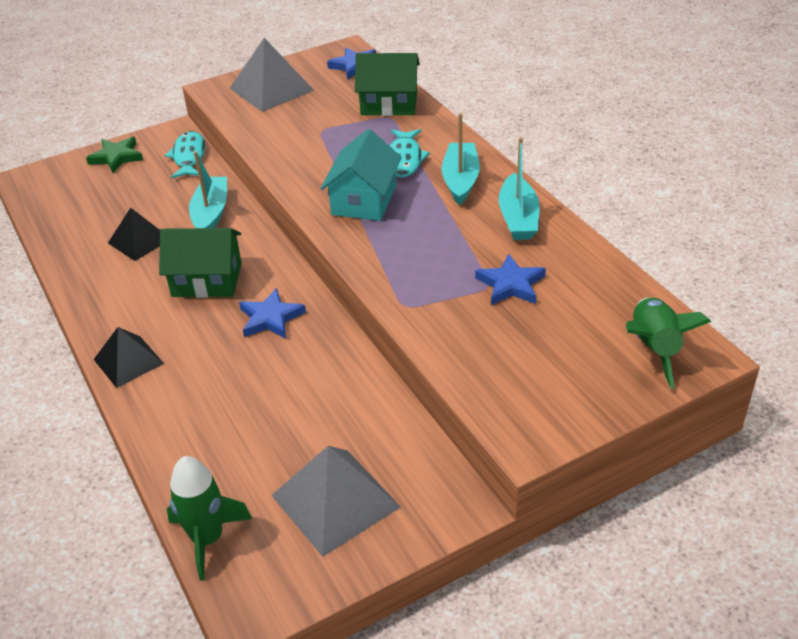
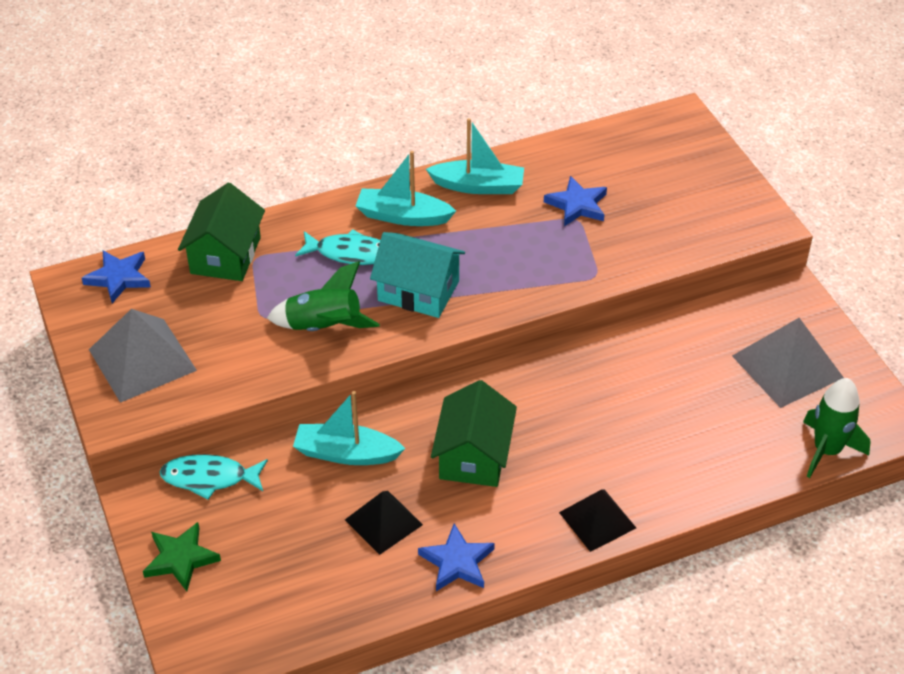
camera: 85 degrees left, 5 degrees up
(270, 318) = (548, 403): blue star -> blue star (457, 562)
(654, 349) = (671, 139): green rocket -> green rocket (324, 327)

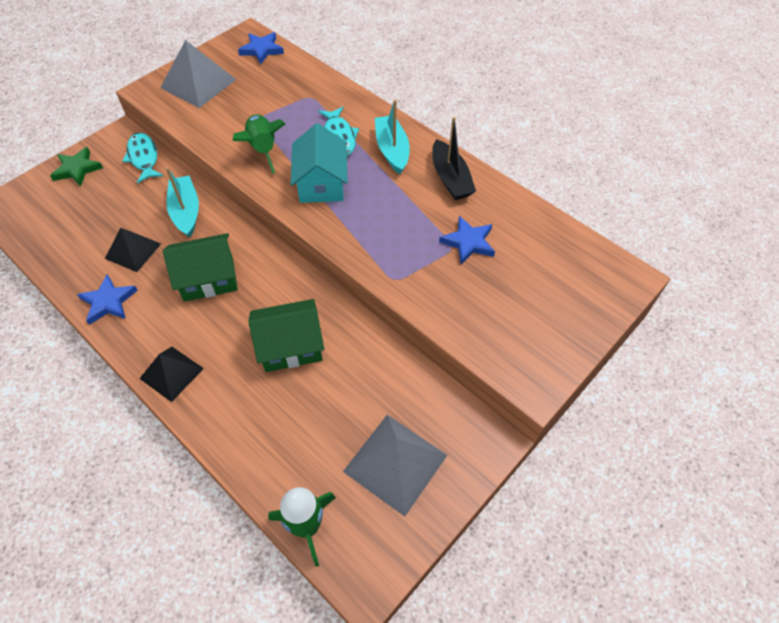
camera: 65 degrees right, 10 degrees up
(225, 255) = (305, 84): green house -> green house (290, 346)
(478, 186) = (450, 178): turquoise boat -> black boat

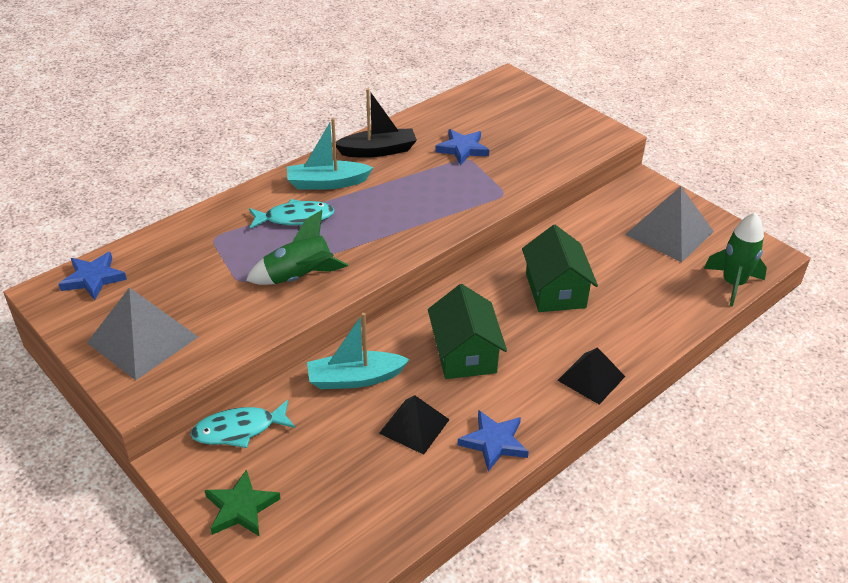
camera: 85 degrees left, 15 degrees down
(321, 183) = (367, 233): turquoise house -> none

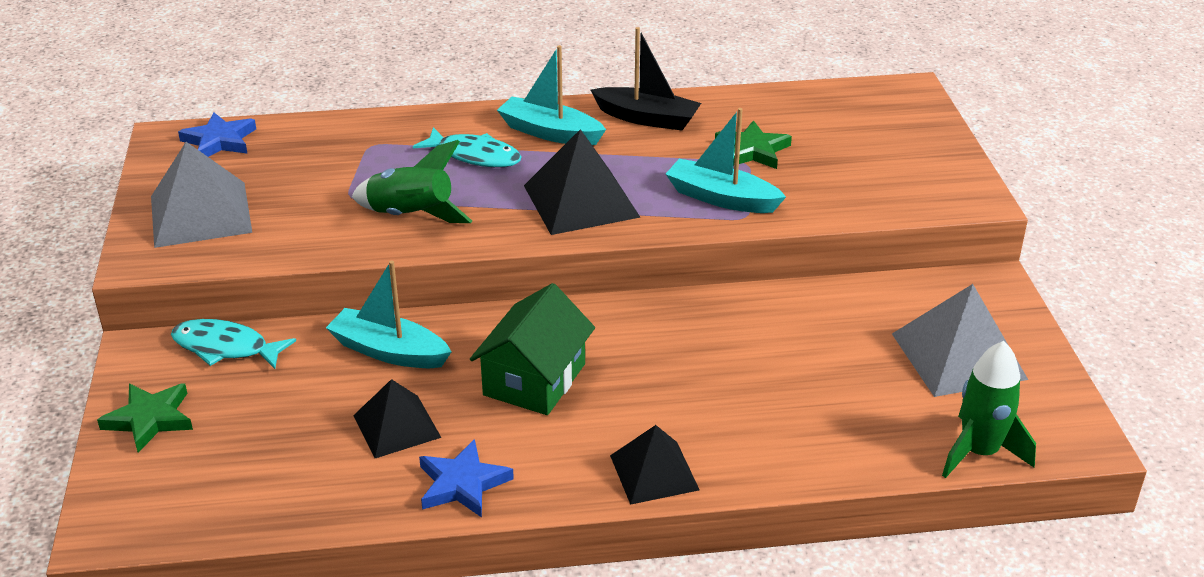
camera: 35 degrees right, 5 degrees down
(397, 222) = (581, 201): none -> black pyramid
(462, 149) = (752, 150): blue star -> green star
(478, 187) = (721, 198): none -> turquoise boat
(555, 290) = (721, 359): green house -> none

